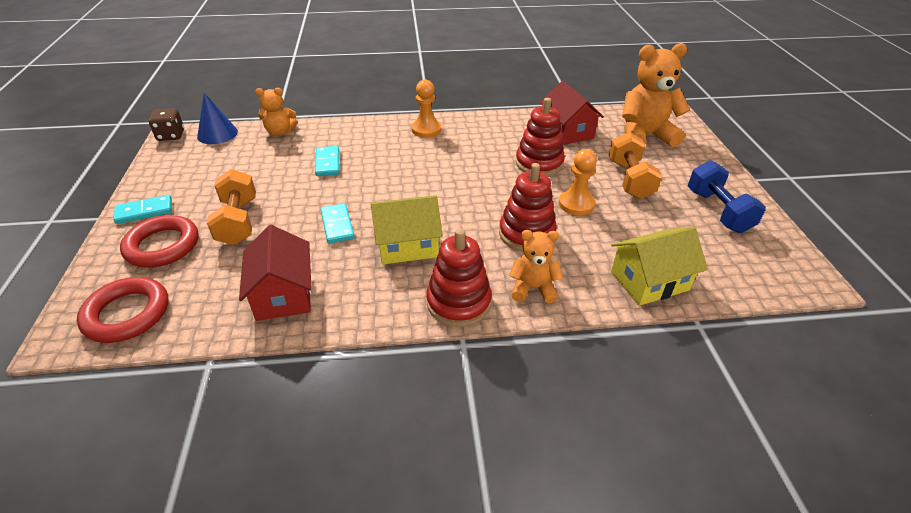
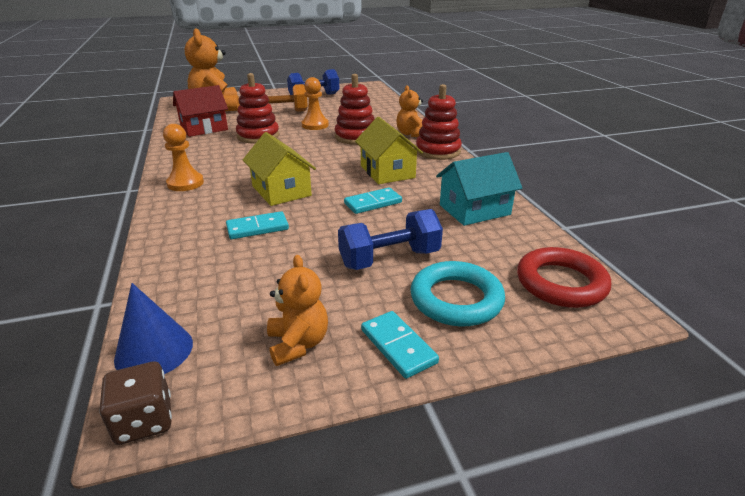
camera: 100 degrees left, 10 degrees down
(162, 246) = (456, 299): red ring -> turquoise ring
(238, 222) = (389, 259): orange dumbbell -> blue dumbbell
(280, 132) = (166, 282): orange teddy bear -> orange teddy bear (298, 344)
(283, 294) = (474, 210): red house -> turquoise house
(649, 281) = (387, 110): yellow house -> yellow house (281, 191)

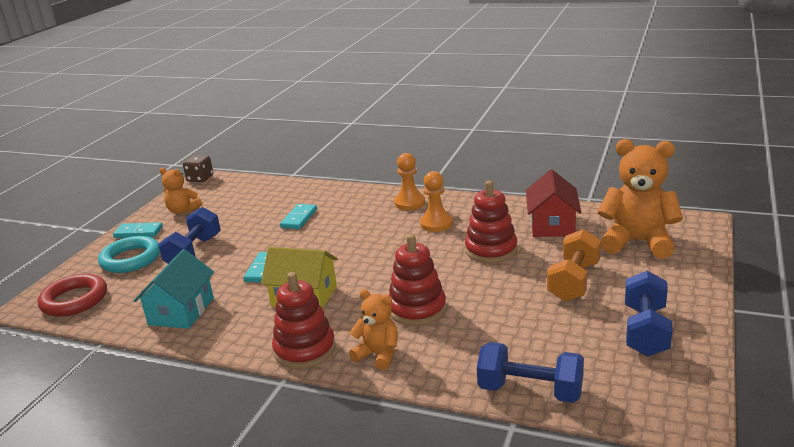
camera: 130 degrees right, 5 degrees down
(154, 351) = (234, 182): blue cone -> none
(281, 191) = (341, 237): yellow house -> none
(315, 125) = (492, 293): orange pawn -> orange pawn (436, 224)
(388, 104) = (530, 391): none -> blue dumbbell

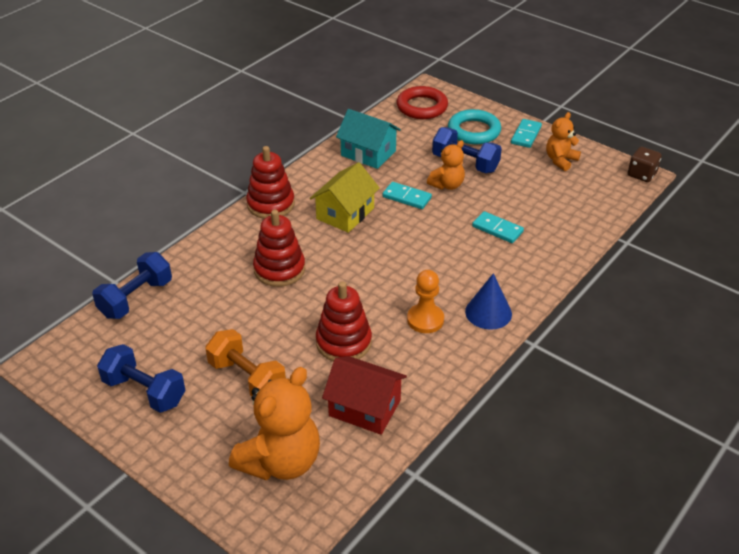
camera: 105 degrees right, 15 degrees up
(378, 355) = (236, 237): orange teddy bear -> orange teddy bear (447, 185)
(409, 203) = (488, 312): orange pawn -> blue cone

